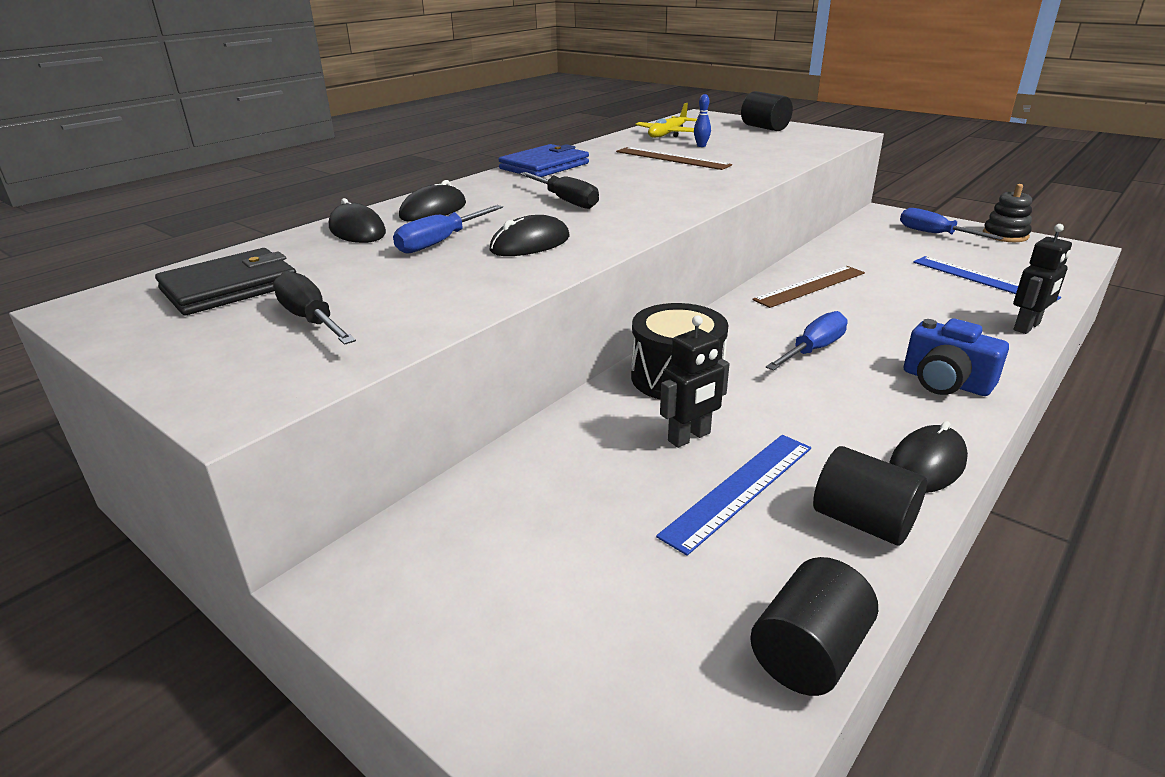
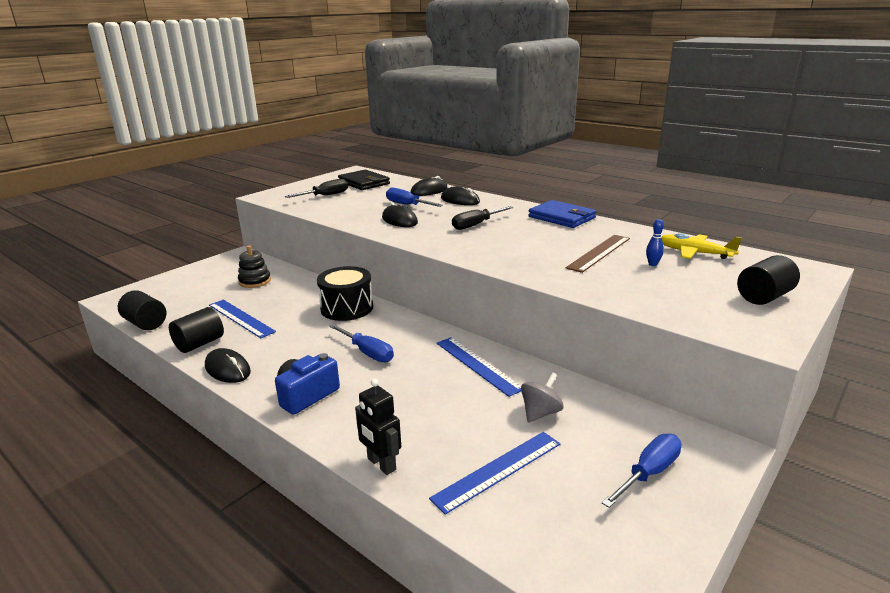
camera: 90 degrees right, 5 degrees down
(689, 437) = (287, 309): black robot -> none
(810, 286) = (478, 365): brown ruler -> blue ruler
(882, 262) = (540, 413): none -> grey spinning top
(1005, 235) = (668, 543): black stacking toy -> black stacking toy (255, 281)

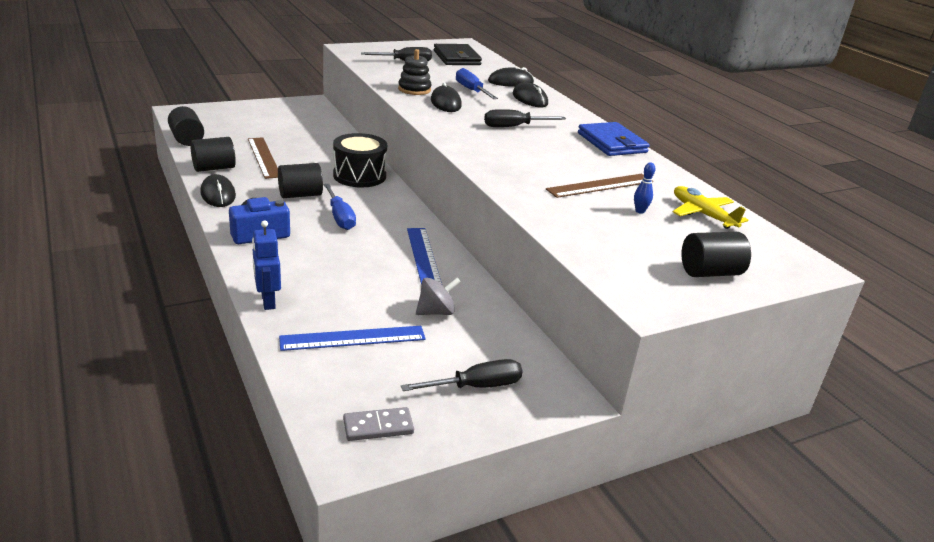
camera: 20 degrees right, 5 degrees up
(240, 318) = (263, 157): blue ruler -> brown ruler
(255, 281) = (303, 129): black stacking toy -> black stacking toy (414, 89)
(310, 343) = (300, 195): none -> black cylinder
(381, 464) = (267, 301): black robot -> blue robot
(616, 557) = (378, 427): none -> grey domino
(649, 472) = (477, 386): blue screwdriver -> black screwdriver

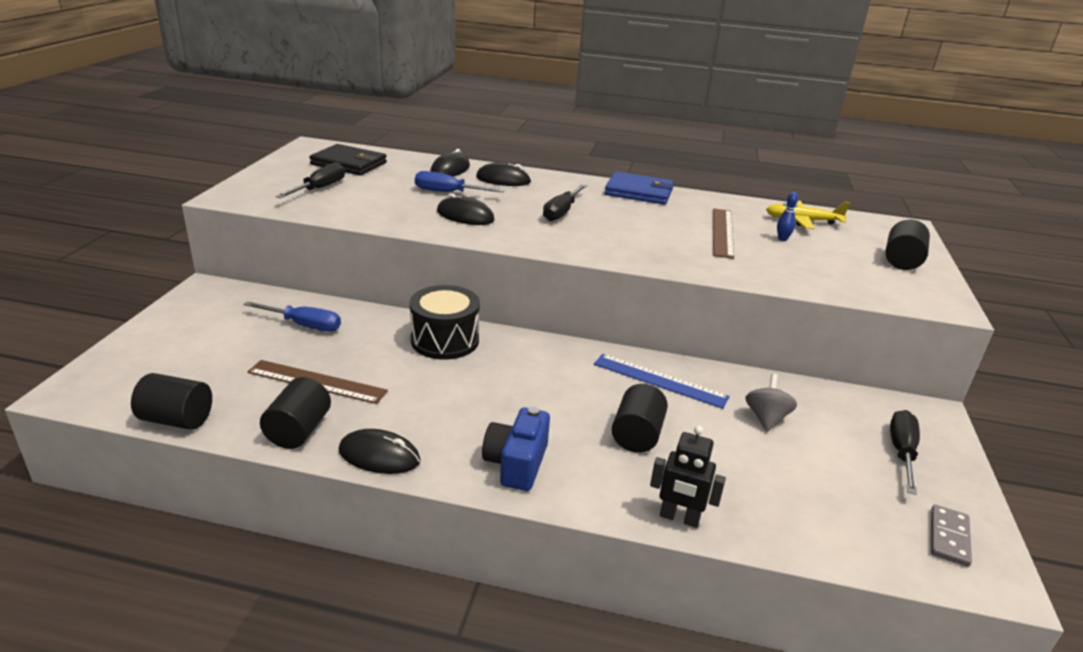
camera: 50 degrees left, 0 degrees up
(267, 301) = (679, 518): blue robot -> black robot
(300, 195) = (448, 396): black cylinder -> black cylinder (637, 435)
(340, 217) = (530, 393): blue screwdriver -> blue screwdriver (305, 325)
(353, 338) = (788, 489): blue ruler -> none
(414, 89) = (407, 215): black stacking toy -> none

